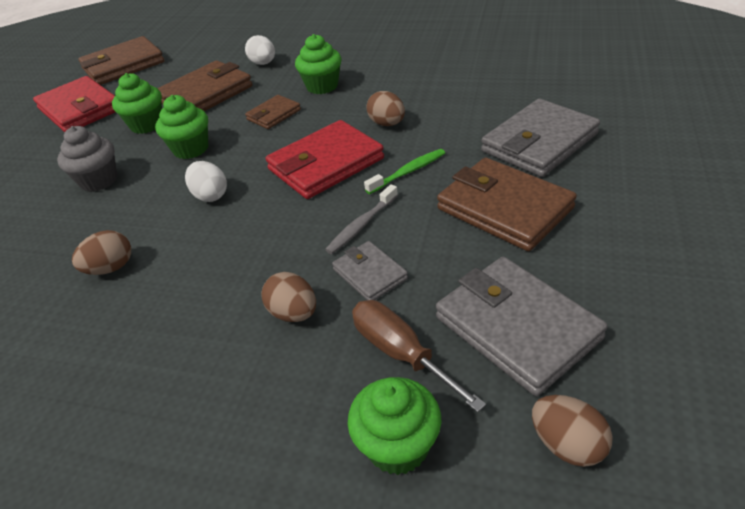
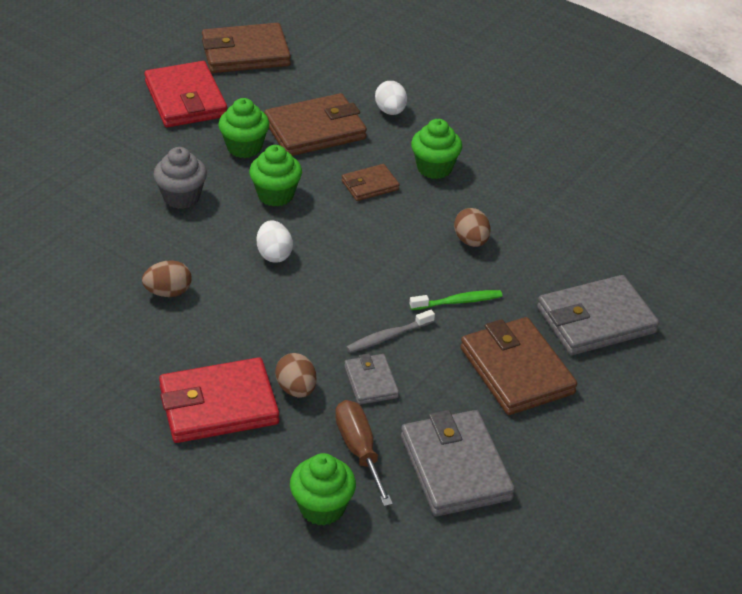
camera: 15 degrees right, 0 degrees up
(325, 164) = (390, 263): red wallet -> red wallet (218, 405)
(567, 444) = (433, 552): brown egg -> none

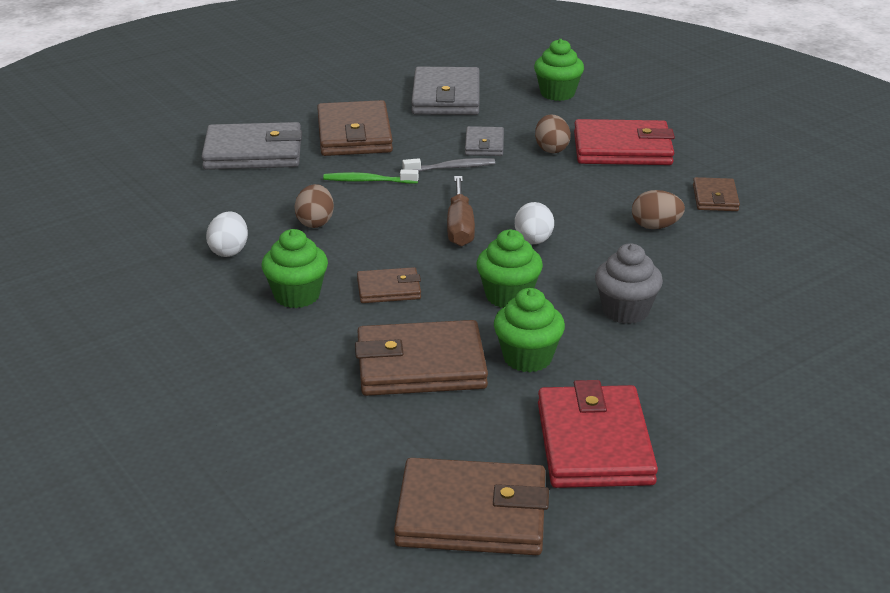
camera: 160 degrees left, 10 degrees down
(113, 343) = (715, 198): none -> brown wallet
(359, 450) = (515, 113): brown screwdriver -> brown screwdriver (460, 227)
(390, 111) = (299, 375): white egg -> white egg (229, 251)

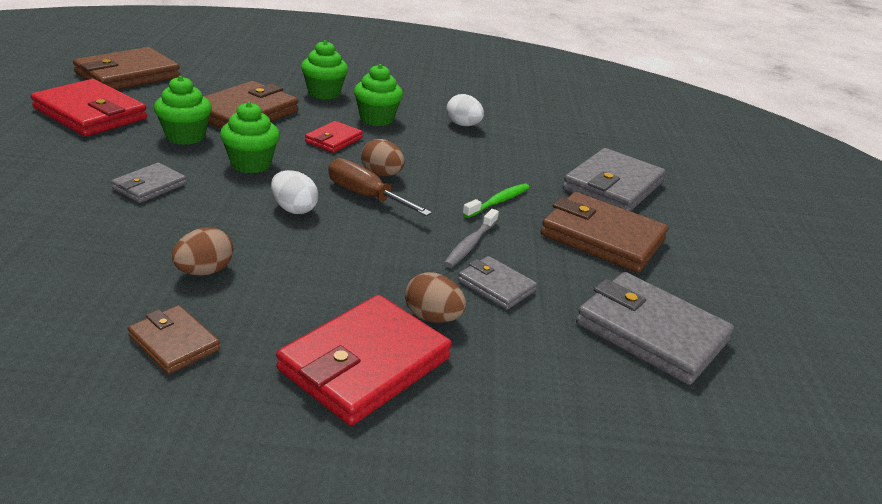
camera: 125 degrees right, 0 degrees up
(315, 222) = (460, 158): brown egg -> brown egg (381, 174)
(389, 289) = (333, 140): brown wallet -> red wallet
(557, 93) = (581, 426): green cupcake -> green cupcake (324, 93)
(625, 311) = (149, 186): grey cupcake -> grey wallet

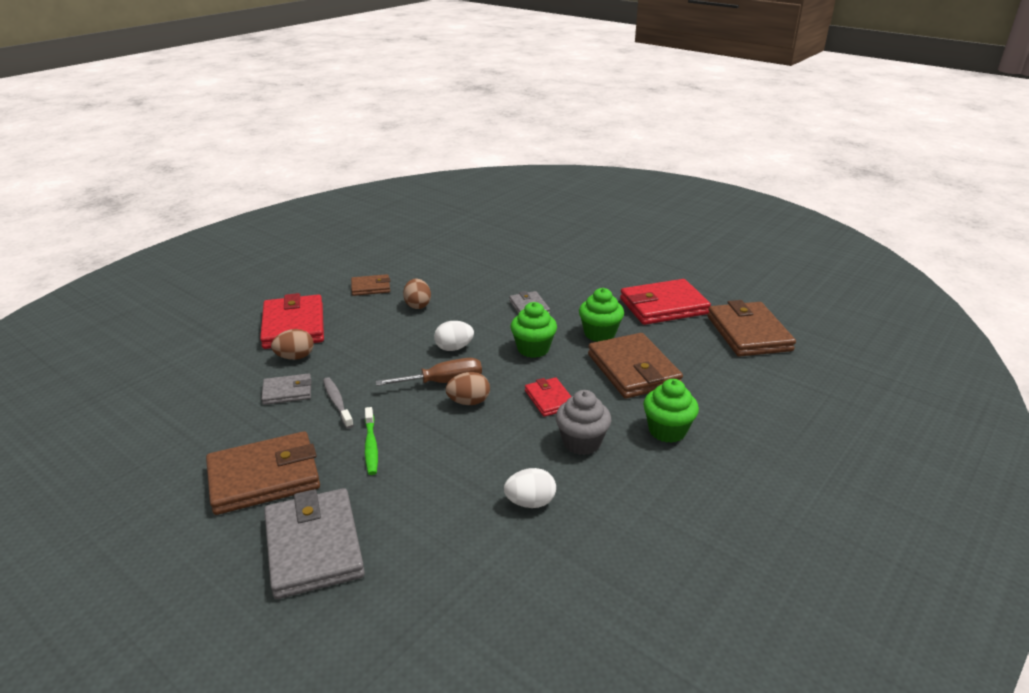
camera: 130 degrees right, 0 degrees up
(376, 119) = (581, 442): green cupcake -> grey cupcake
(651, 332) = (170, 431): grey wallet -> none

